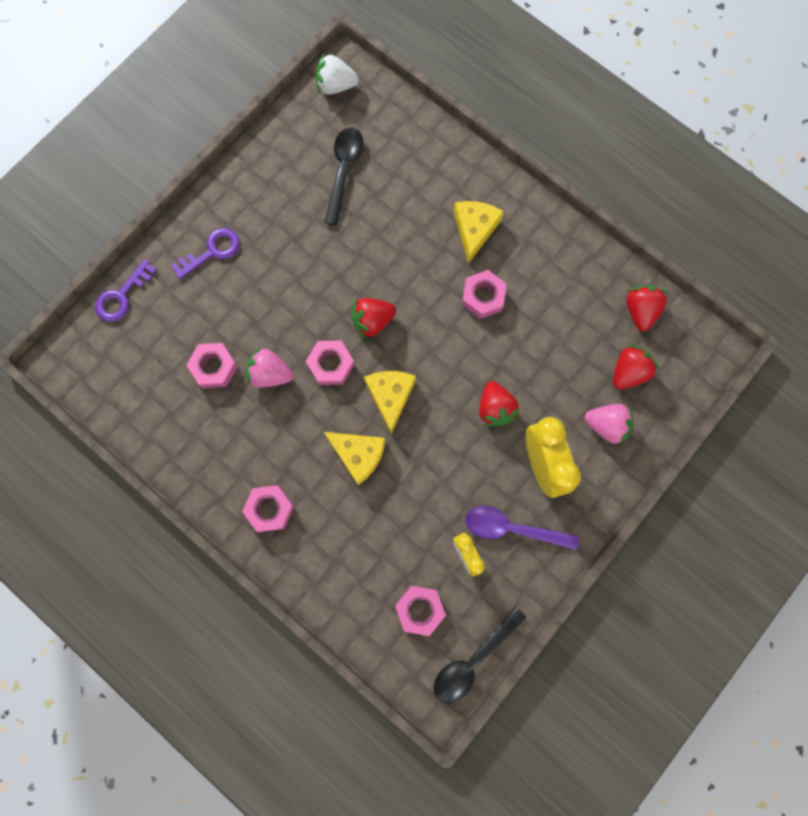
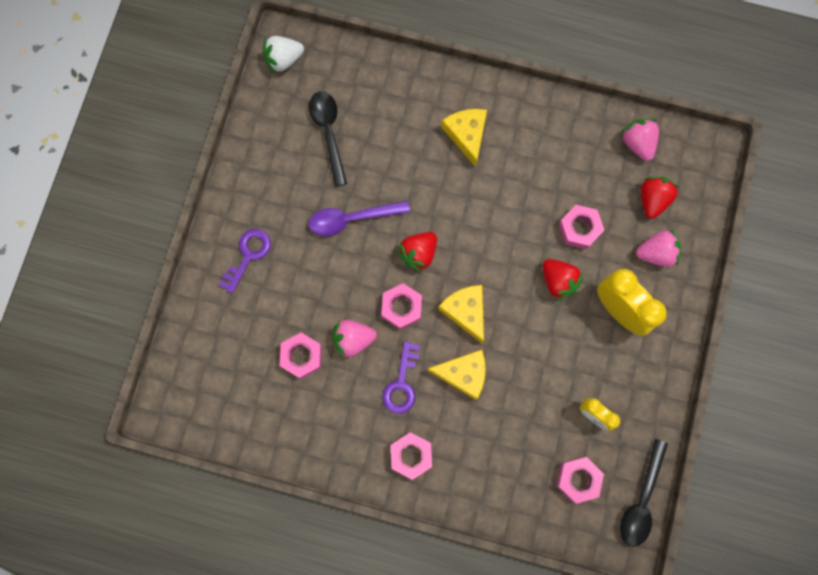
camera: 25 degrees left, 0 degrees up
(122, 296) = (188, 331): purple key -> purple key (402, 383)
(483, 297) = (502, 190): pink nut -> pink nut (579, 229)
(512, 528) = (621, 375): purple spoon -> purple spoon (352, 219)
(640, 311) = (637, 143): red strawberry -> pink strawberry

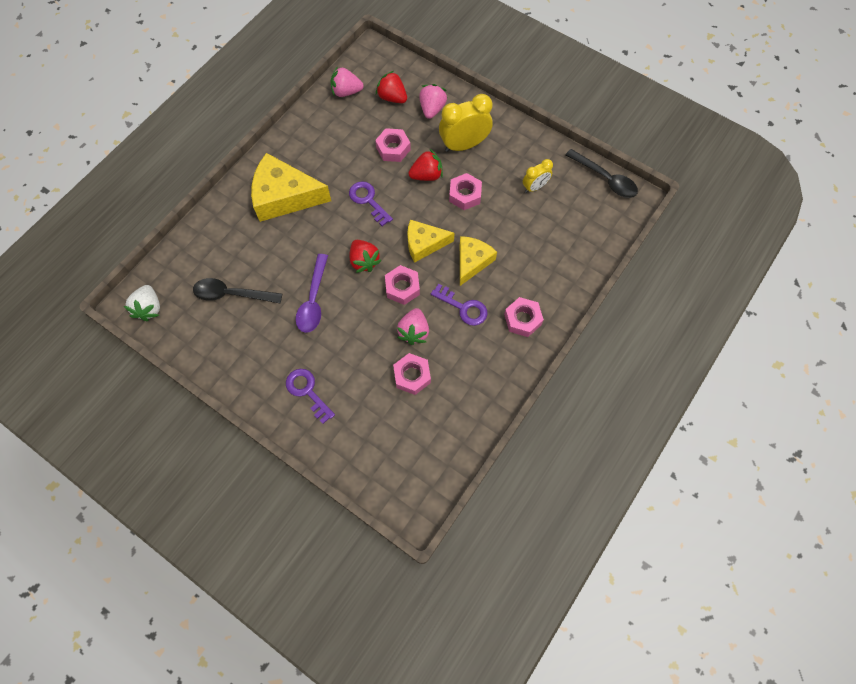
camera: 70 degrees left, 10 degrees down
(467, 135) = (284, 196): yellow cheese -> yellow cheese, size x1.64
(497, 228) = (368, 201): none -> purple key
(578, 479) = (578, 213): pink nut -> pink nut (465, 195)

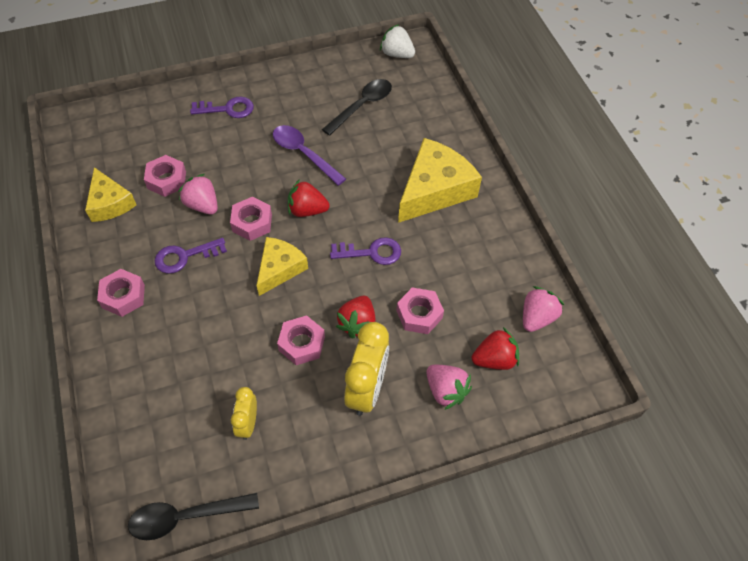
camera: 125 degrees right, 10 degrees down
(472, 262) = (221, 296): yellow cheese -> yellow cheese (110, 203)

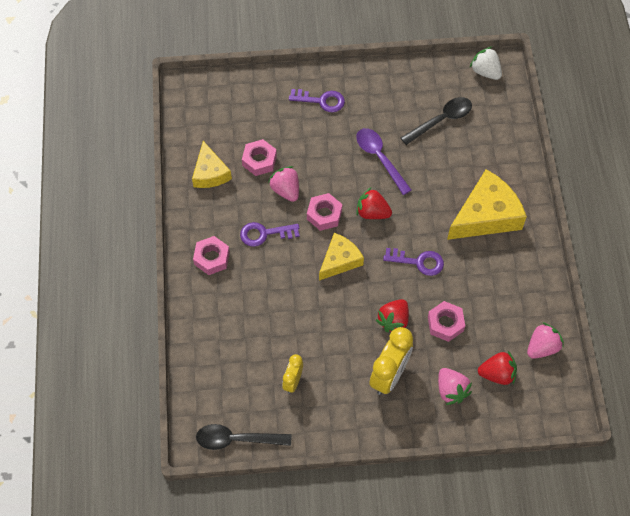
camera: 15 degrees right, 5 degrees up
(302, 343) = (345, 327): pink nut -> none

